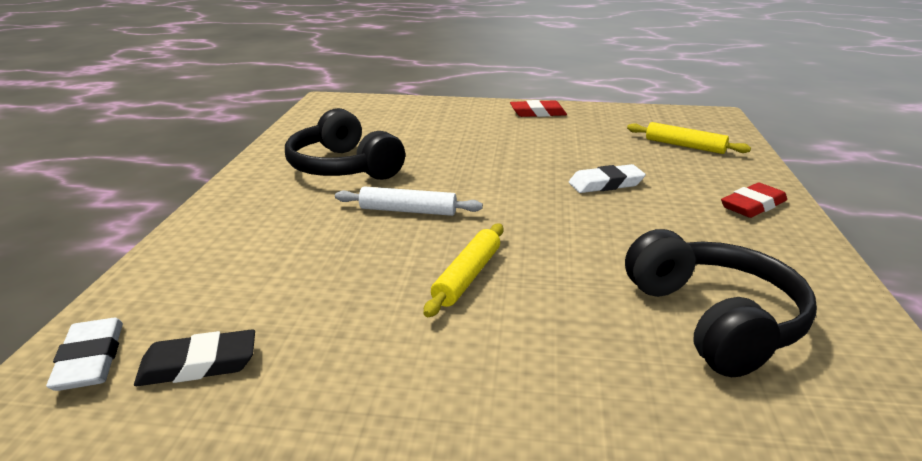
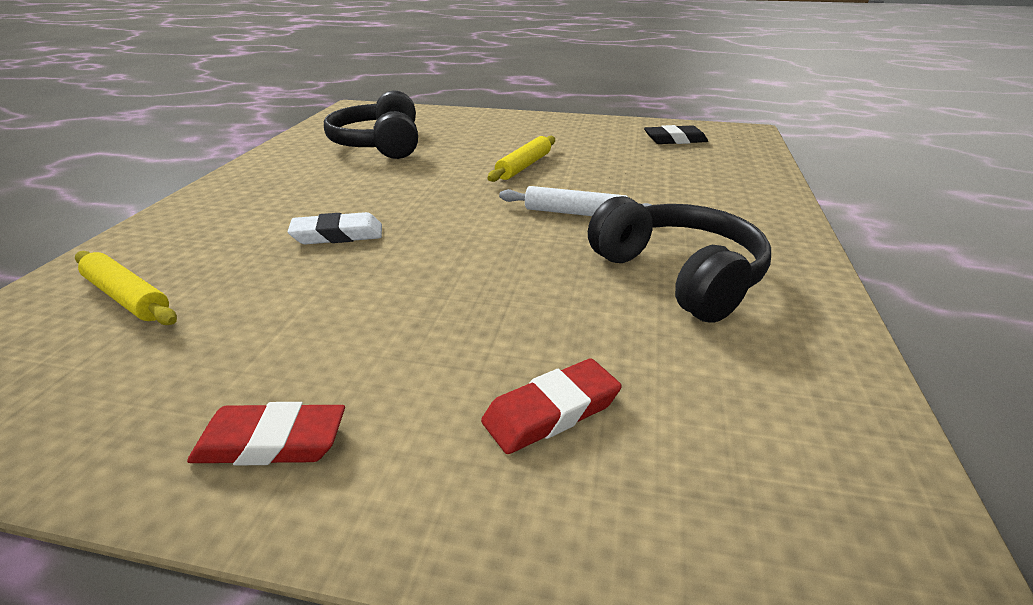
camera: 175 degrees left, 5 degrees up
(90, 360) = (737, 143): white eraser -> none
(753, 205) = (218, 205): red eraser -> red eraser (551, 412)

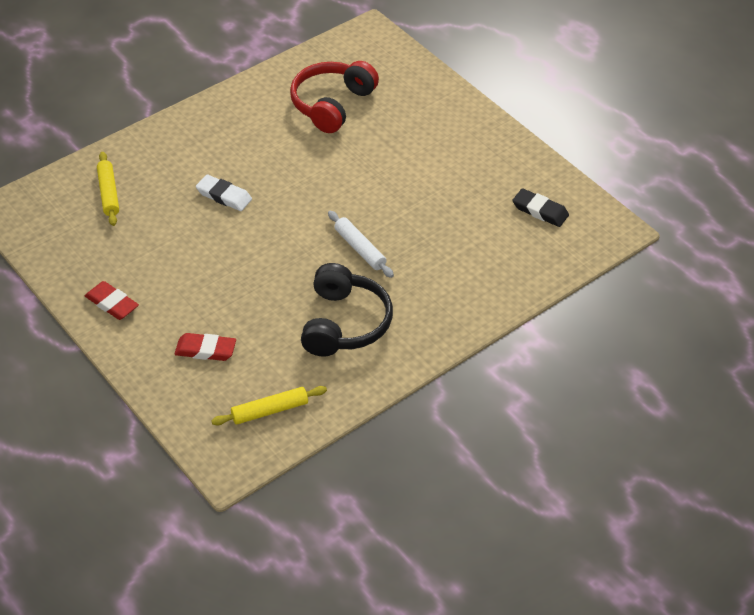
camera: 40 degrees right, 15 degrees up
(379, 144) = (332, 104): black headphones -> red headphones
(524, 166) = (391, 185): yellow rolling pin -> yellow rolling pin (270, 411)

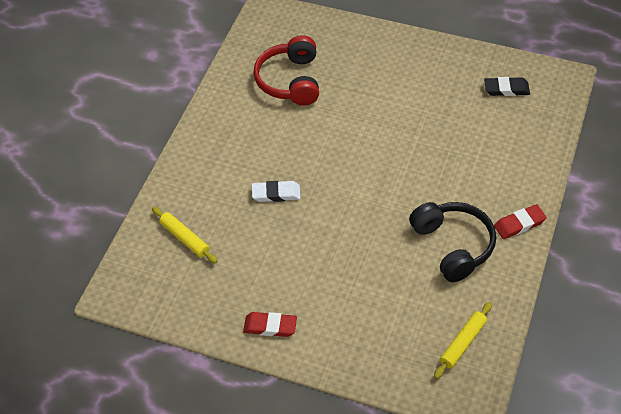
camera: 30 degrees left, 5 degrees up
(205, 350) = (374, 323): red eraser -> red eraser (519, 224)
(360, 249) = (412, 182): white rolling pin -> none

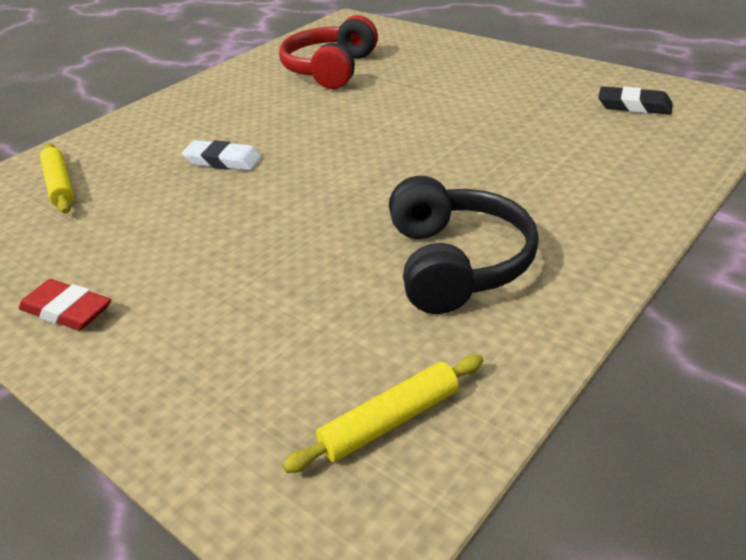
camera: 20 degrees right, 15 degrees down
(519, 224) = (597, 256): red eraser -> none

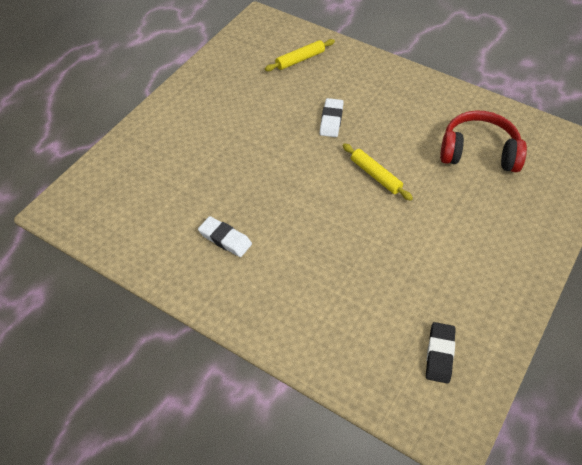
camera: 80 degrees right, 15 degrees up
(67, 310) = (193, 97): red eraser -> none
(390, 421) = (115, 219): yellow rolling pin -> yellow rolling pin (375, 175)
(456, 263) = (225, 239): black headphones -> white eraser

